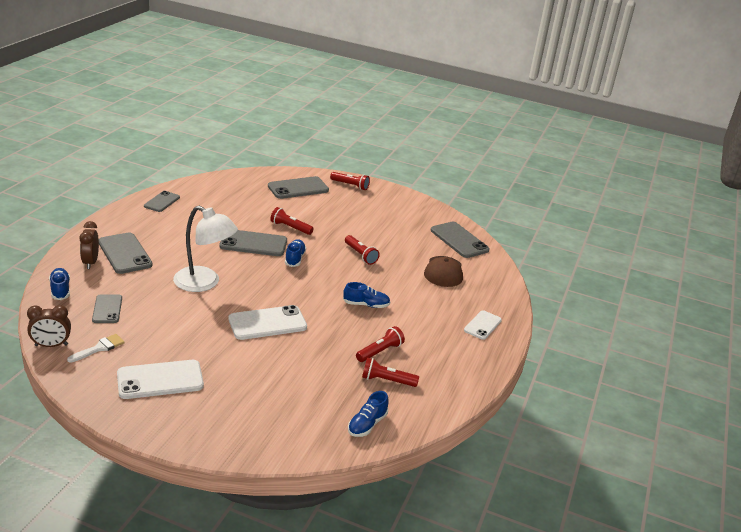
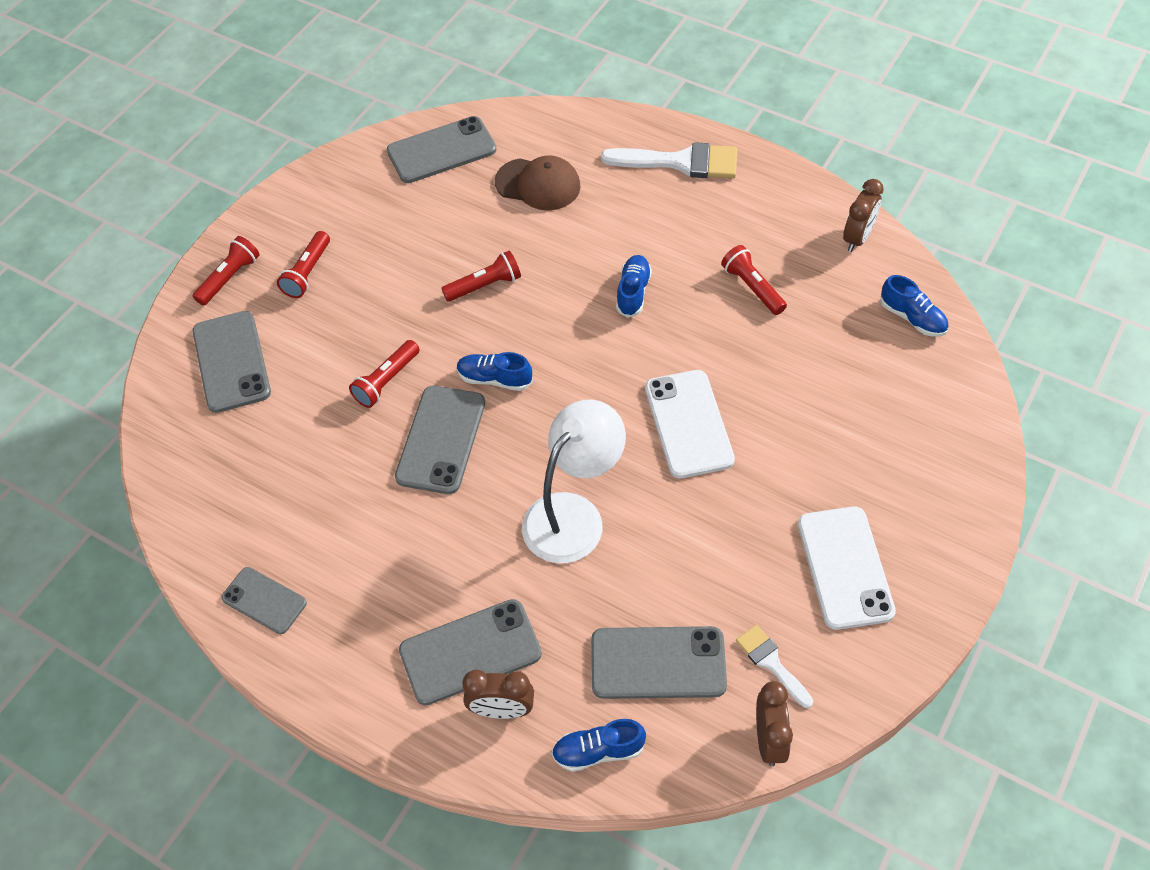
camera: 75 degrees left, 25 degrees up
(107, 309) = (658, 663): grey phone -> grey phone, size x1.61
(387, 381) = (818, 287): red flashlight -> red flashlight (307, 272)
(437, 402) = (857, 238): none -> brown clock
(482, 325) = (681, 162): white phone -> white brush

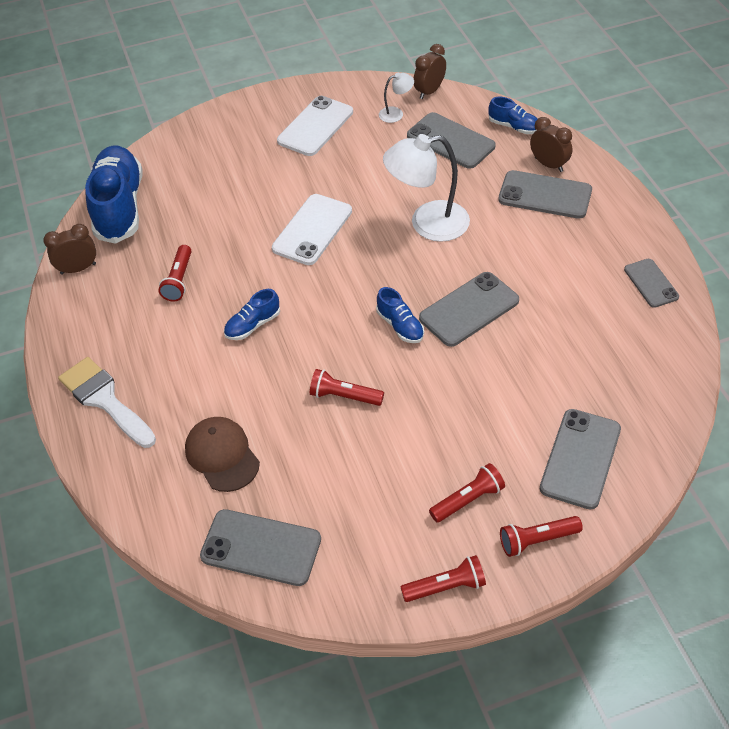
camera: 140 degrees left, 5 degrees down
(386, 381) = (474, 370): red flashlight -> red flashlight (446, 586)
(771, 663) = (396, 113): white brush -> white lamp
(912, 318) = (119, 207): blue shoe -> blue shoe, size x2.15

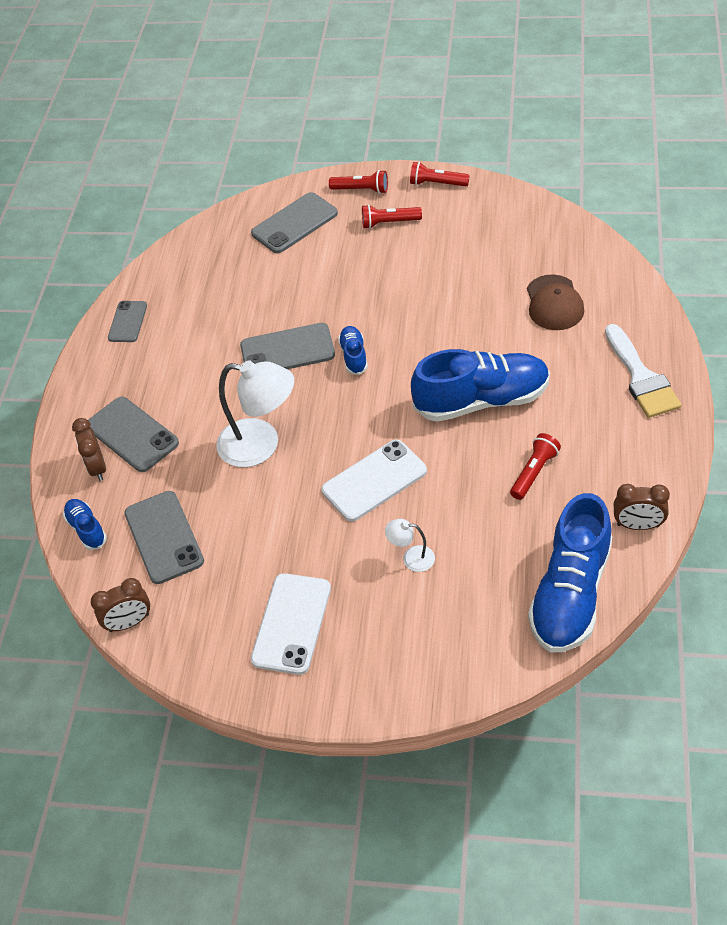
camera: 150 degrees left, 0 degrees up
(253, 325) = (481, 400): blue shoe -> blue shoe, size x2.15
(261, 548) = (550, 237): grey phone -> none
(315, 126) = (291, 623): white phone -> white phone turned 45 degrees counterclockwise
(344, 396) = (435, 315): red flashlight -> none
(396, 113) = (190, 603): white lamp -> white lamp (411, 558)

